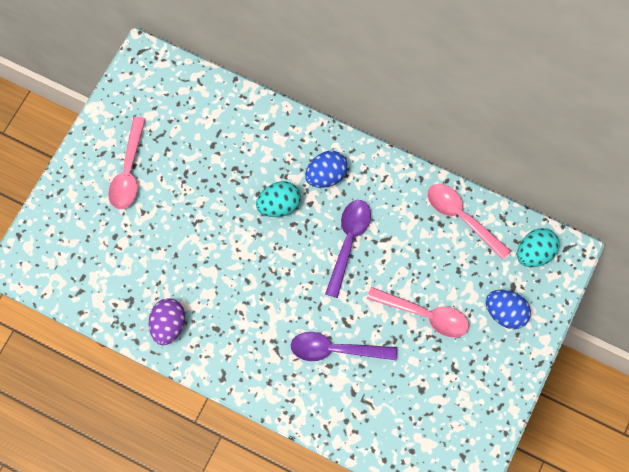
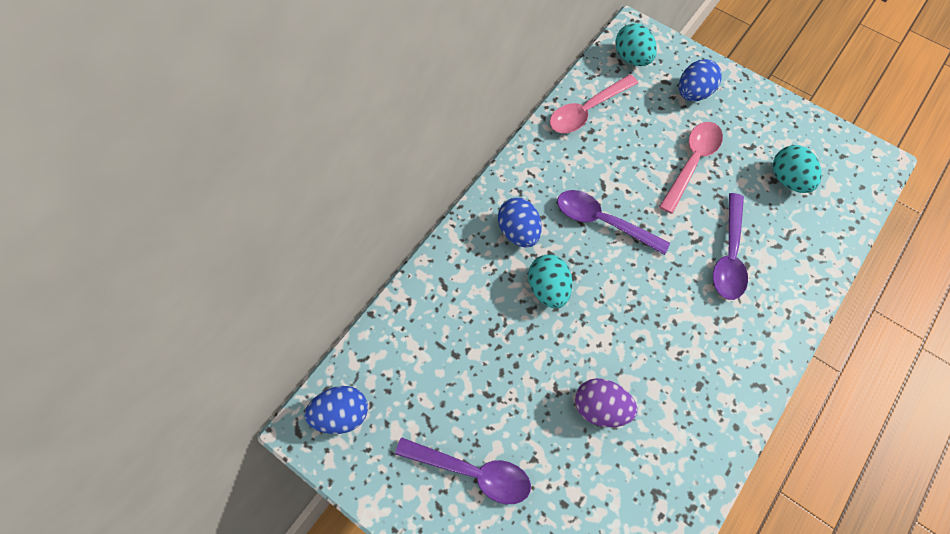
camera: 80 degrees left, 5 degrees down
(129, 171) = (472, 471): pink spoon -> purple spoon
(157, 77) = (342, 413): none -> blue egg
(169, 325) = (693, 445): purple egg -> purple egg (600, 407)
(425, 402) = (787, 179): none -> turquoise egg

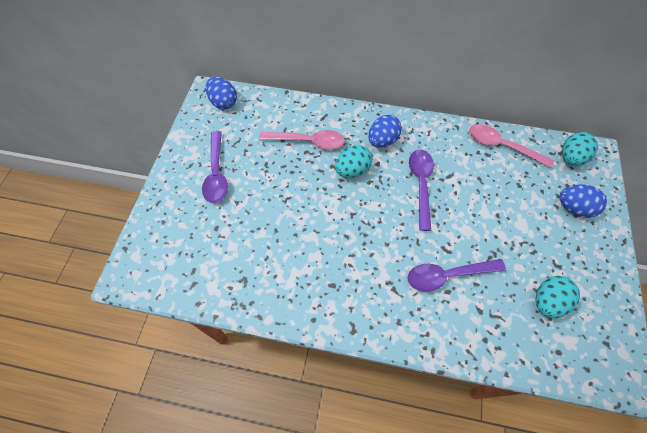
camera: 65 degrees right, 5 degrees down
(600, 407) = (287, 227): purple egg -> none
(691, 163) = (509, 226): pink spoon -> pink spoon (308, 141)

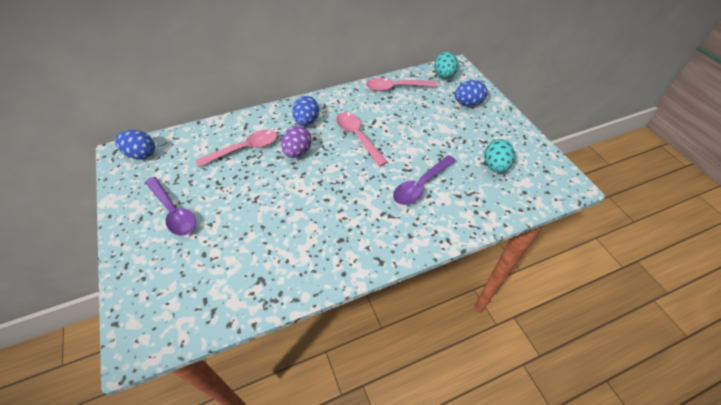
camera: 35 degrees left, 10 degrees down
(352, 170) = (297, 152): turquoise egg -> purple egg
(421, 185) = (357, 137): purple spoon -> pink spoon

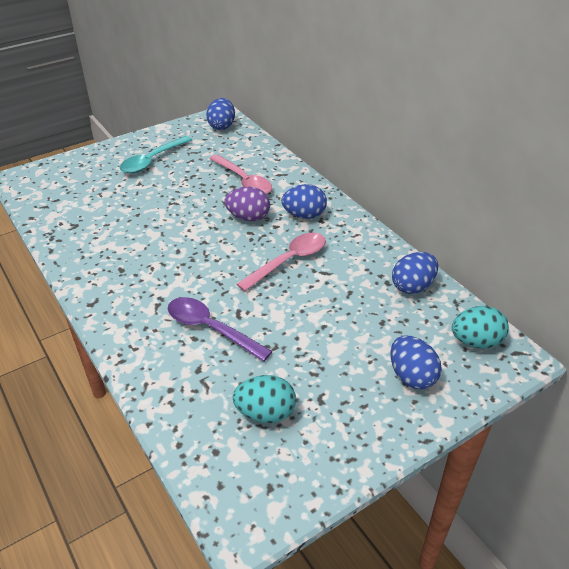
camera: 80 degrees right, 10 degrees down
(173, 211) = (152, 160): purple spoon -> turquoise spoon
(396, 87) = (412, 286): pink spoon -> blue egg

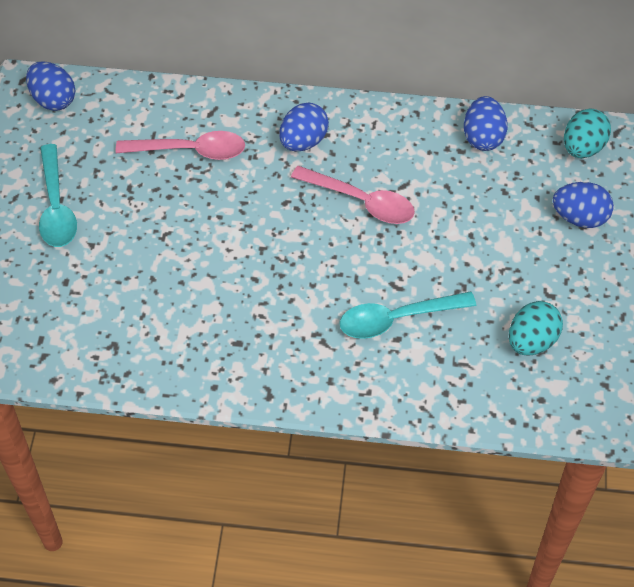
camera: 50 degrees left, 15 degrees up
(211, 329) = (397, 319): purple spoon -> turquoise spoon
(248, 217) = (259, 188): purple egg -> none
(288, 261) = (361, 201): pink spoon -> pink spoon turned 120 degrees clockwise

